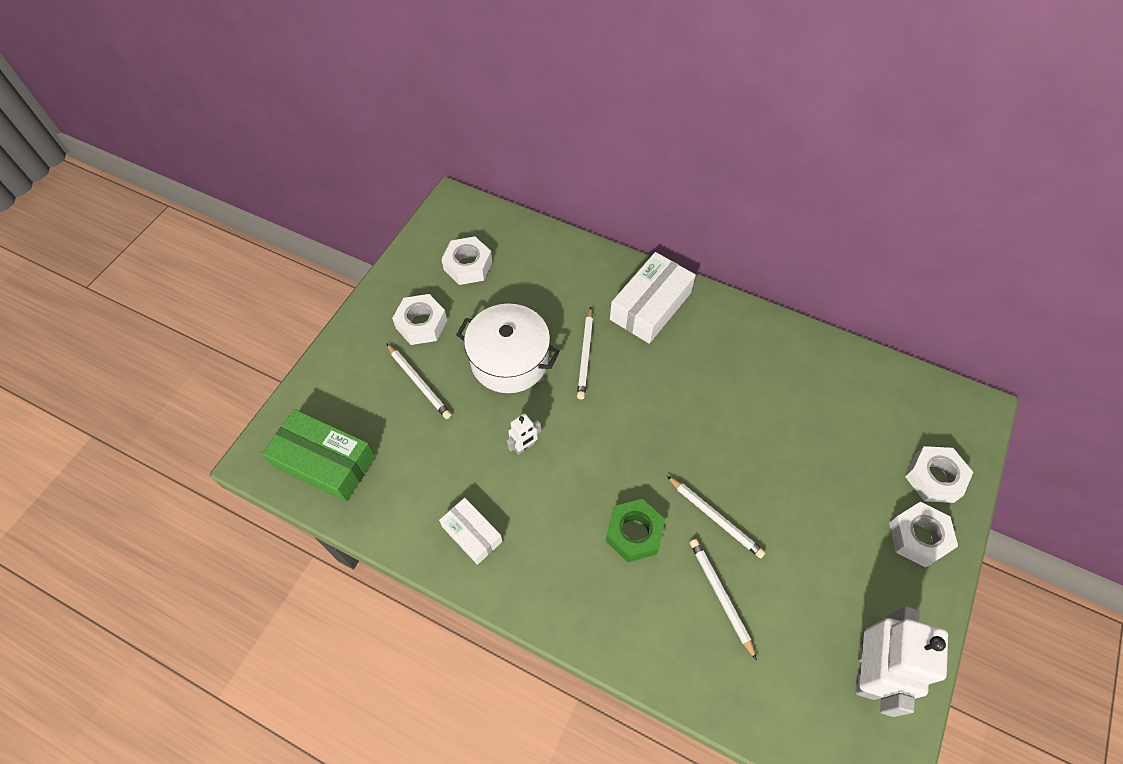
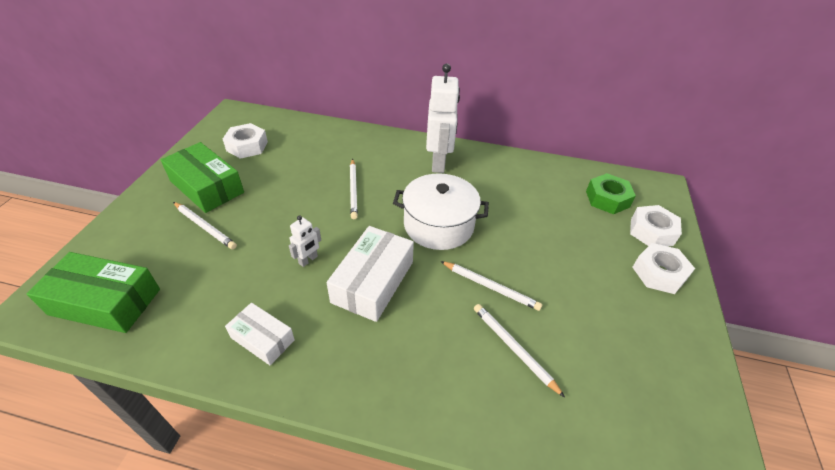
camera: 15 degrees left, 15 degrees down
(421, 324) = (207, 187): white nut -> green box
(509, 360) = (288, 201): white pot -> white pot (438, 225)
(634, 533) = (421, 311): green nut -> green nut (607, 199)
(650, 306) = (400, 154): white box -> white box (373, 282)
(867, 671) = (666, 386): white robot -> white robot (439, 163)

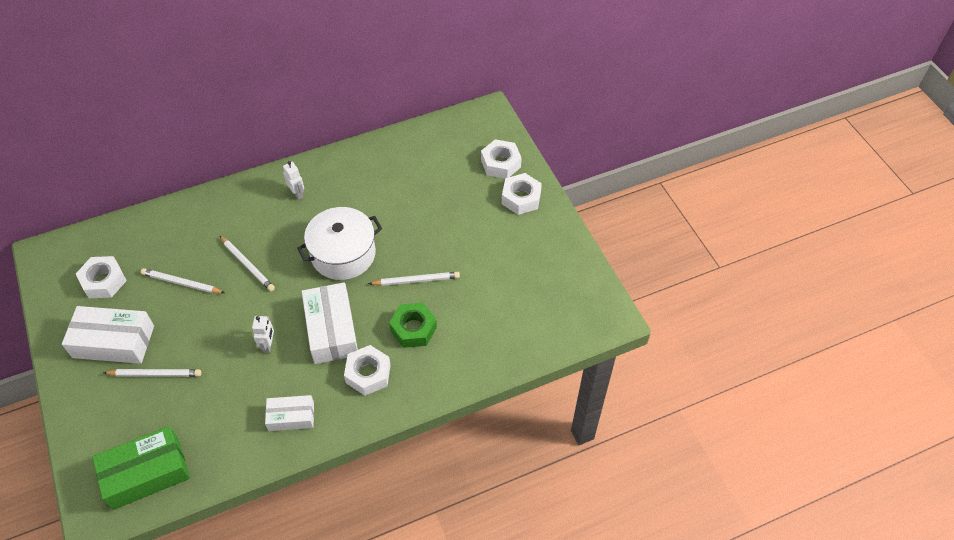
camera: 35 degrees left, 10 degrees up
(207, 187) = (113, 341): green box -> white box
(370, 347) = (368, 374): none -> white nut
(439, 163) = (297, 193): white robot -> white robot, size x0.47
(514, 348) = (459, 314): white pencil -> white pencil (182, 283)
(607, 199) = (454, 150): green nut -> green nut (413, 329)

